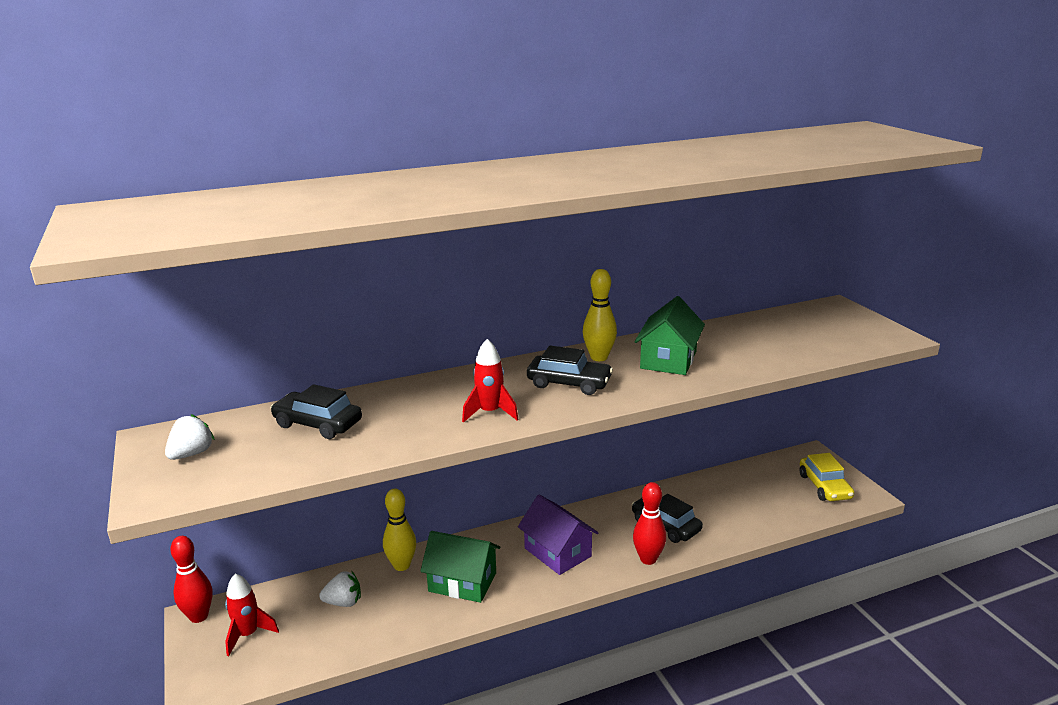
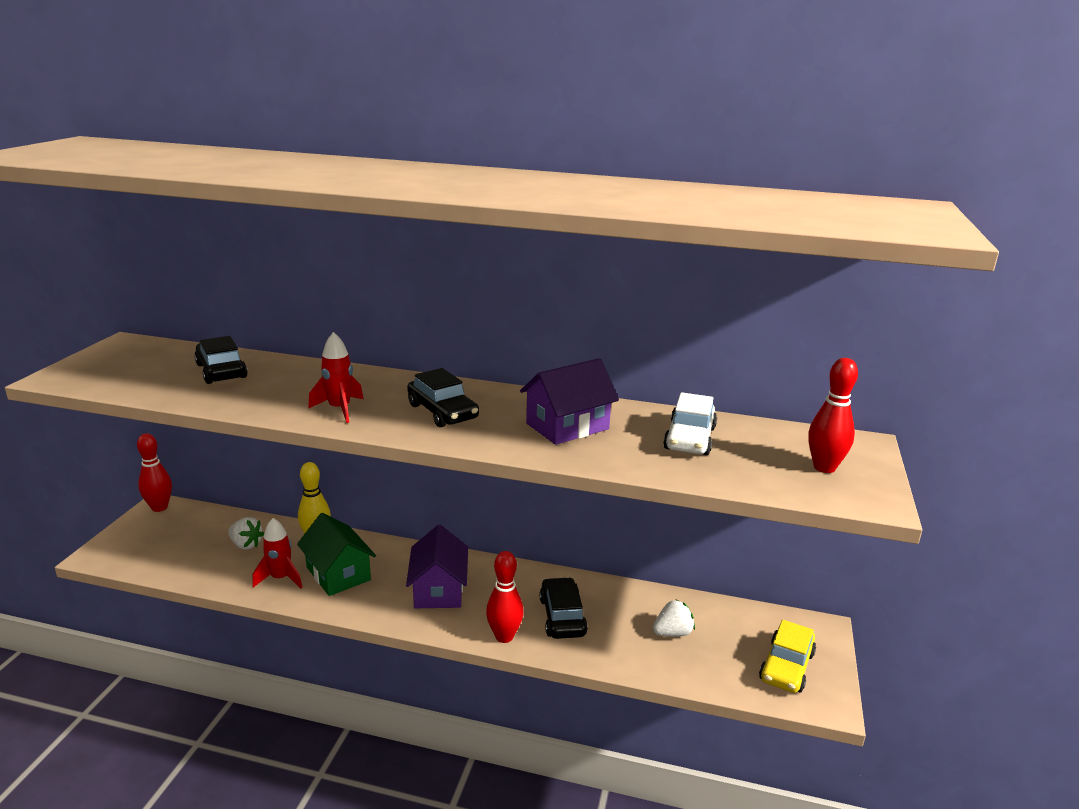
camera: 35 degrees right, 0 degrees up
(192, 454) = (123, 361): white strawberry -> white strawberry (672, 633)
(248, 634) = (167, 535): red rocket -> red rocket (280, 578)
(599, 357) = (510, 401): yellow bowling pin -> none
(668, 360) = (567, 426): green house -> purple house
(750, 338) = (689, 438): none -> white car
(844, 328) = (824, 467): none -> red bowling pin

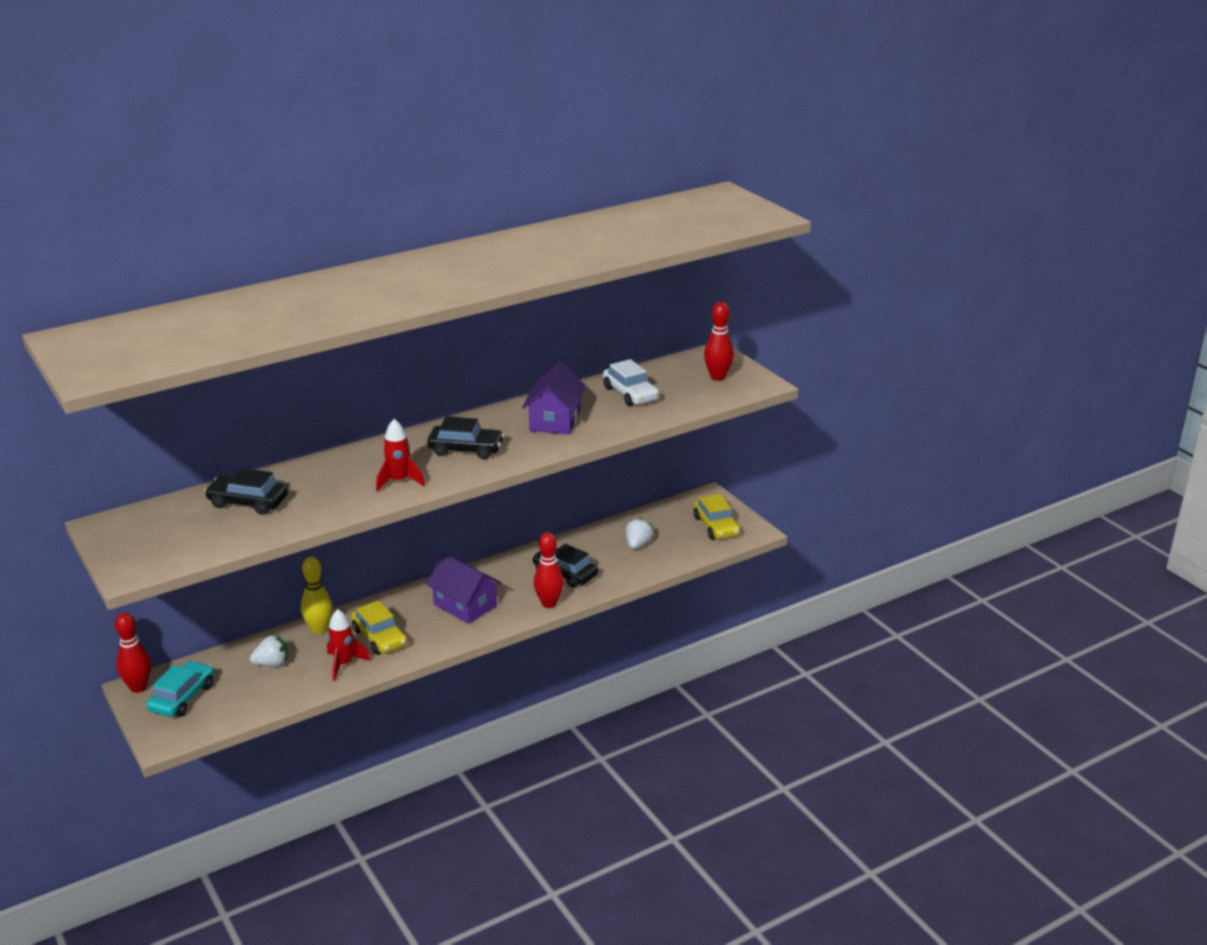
camera: 45 degrees left, 5 degrees up
(163, 532) = (182, 697): none -> turquoise car
(338, 573) = (379, 637): green house -> yellow car

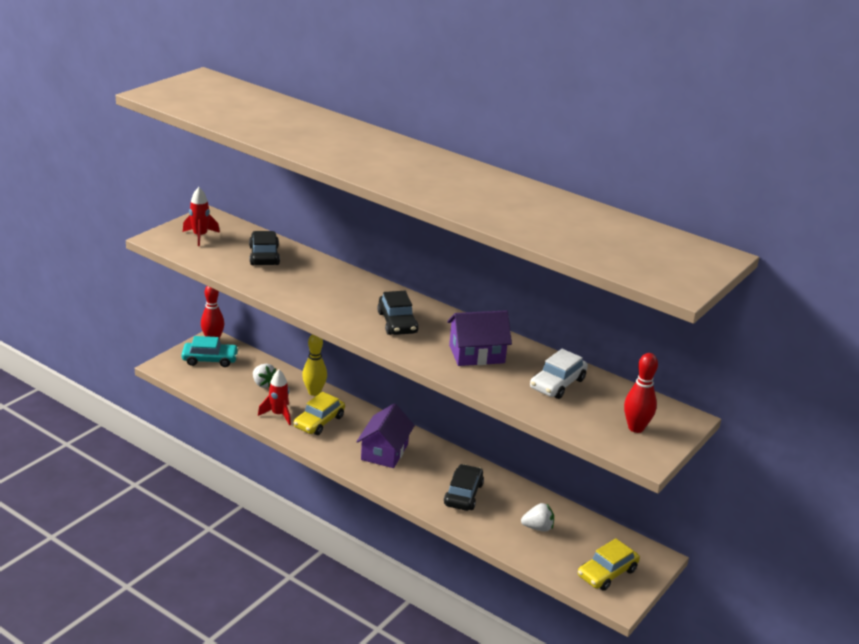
camera: 65 degrees right, 0 degrees up
(399, 481) = (329, 305): red rocket -> red rocket (200, 236)
(549, 603) = (414, 495): red bowling pin -> none

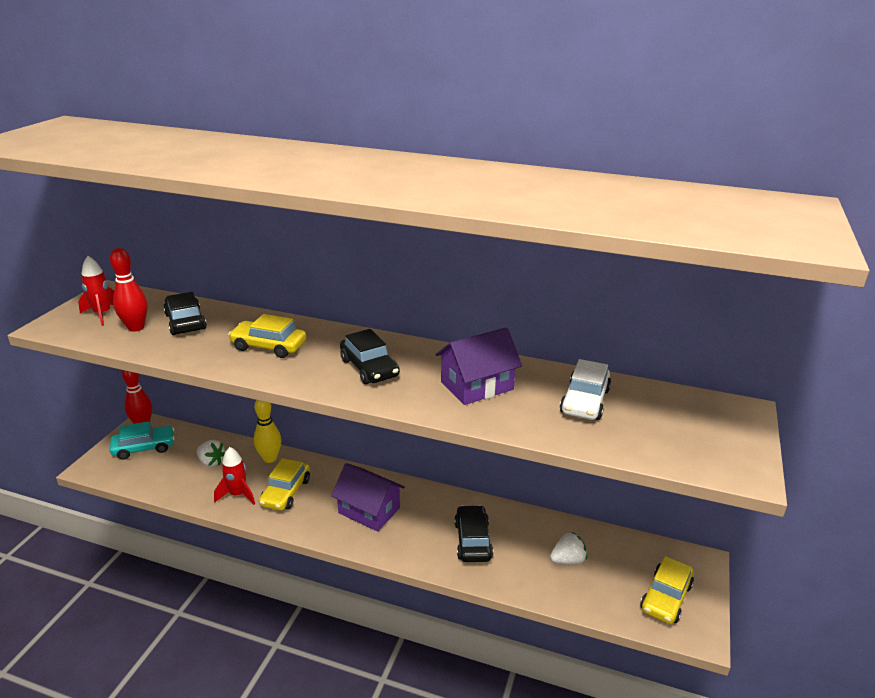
camera: 15 degrees left, 0 degrees up
(324, 289) = (269, 346): none -> yellow car
(384, 452) = (369, 510): purple house -> purple house turned 60 degrees counterclockwise
(636, 428) = (704, 436): red bowling pin -> red bowling pin (136, 327)

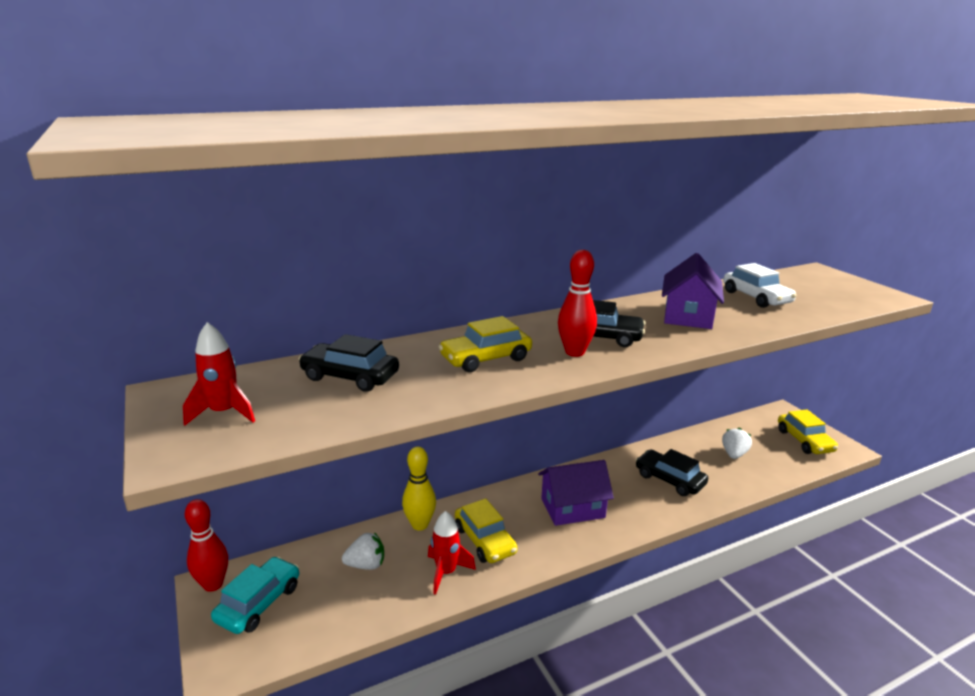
camera: 45 degrees left, 5 degrees down
(136, 327) = (304, 405): red bowling pin -> red bowling pin (574, 352)

